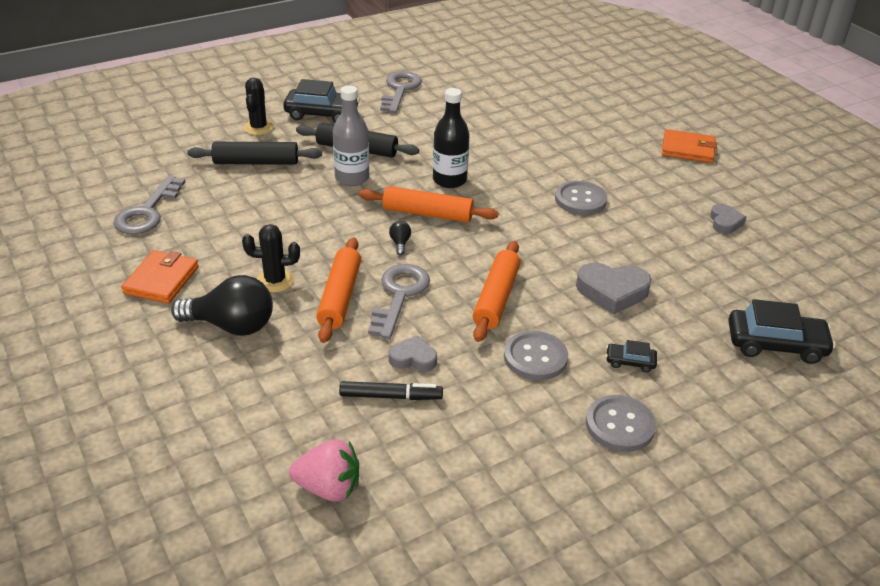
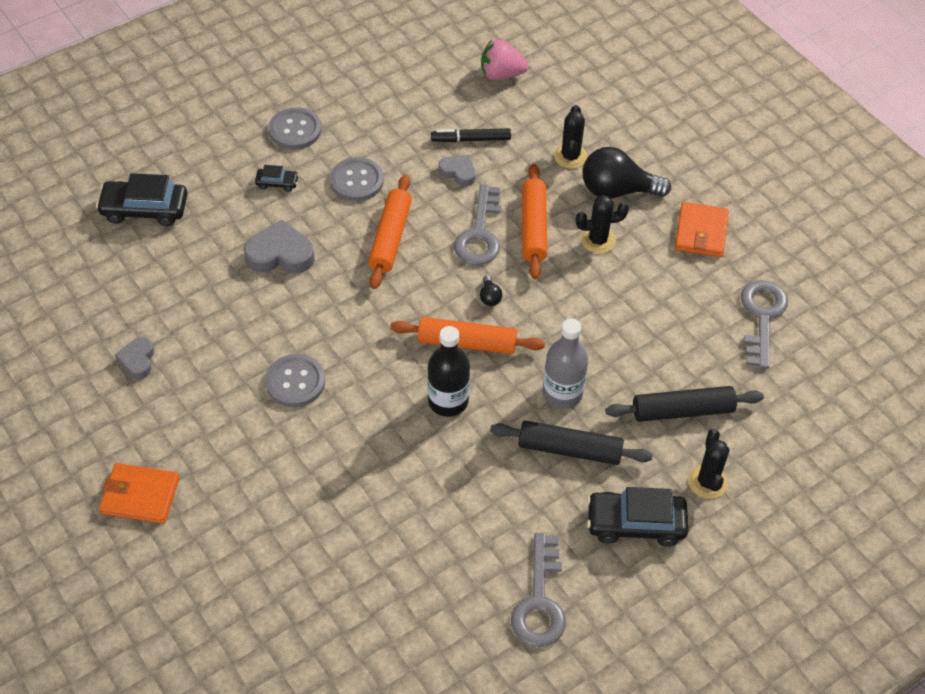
camera: 175 degrees right, 15 degrees up
(271, 367) = (570, 156): none -> black cactus
(413, 358) = (458, 172): grey heart -> grey heart turned 150 degrees counterclockwise

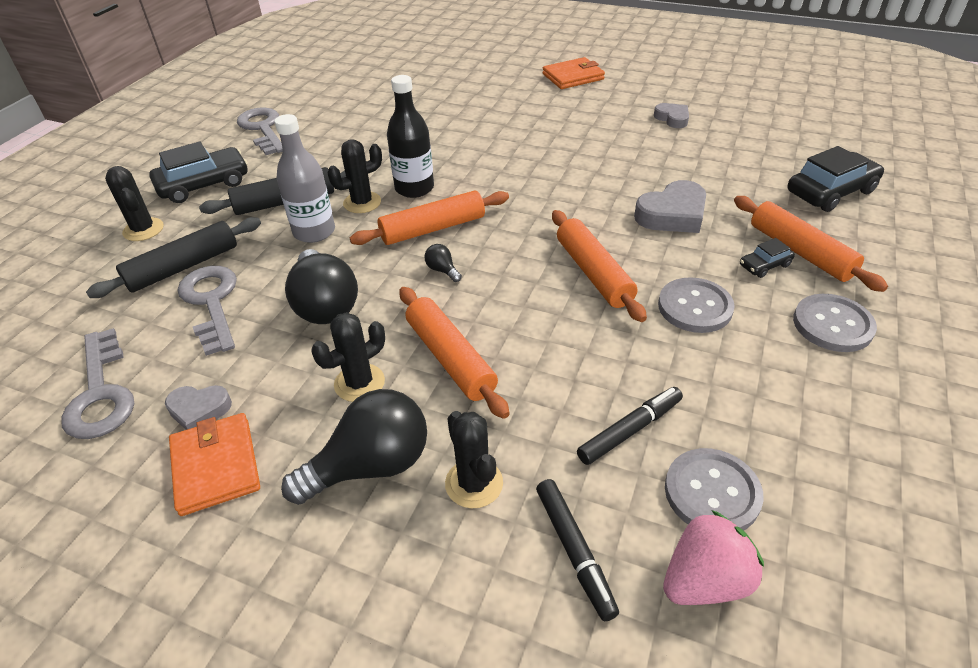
camera: 150 degrees right, 10 degrees down
(241, 179) = (800, 252): none -> orange rolling pin
(295, 382) = (547, 152): grey button -> grey button (712, 493)
(458, 172) = (599, 376): grey heart -> grey heart (199, 410)
(480, 234) = (506, 321): grey key -> grey key (211, 302)
(504, 408) = (362, 203): none -> black cactus
(546, 109) = (574, 551): none -> black marker
(590, 311) = (325, 305): none -> black light bulb

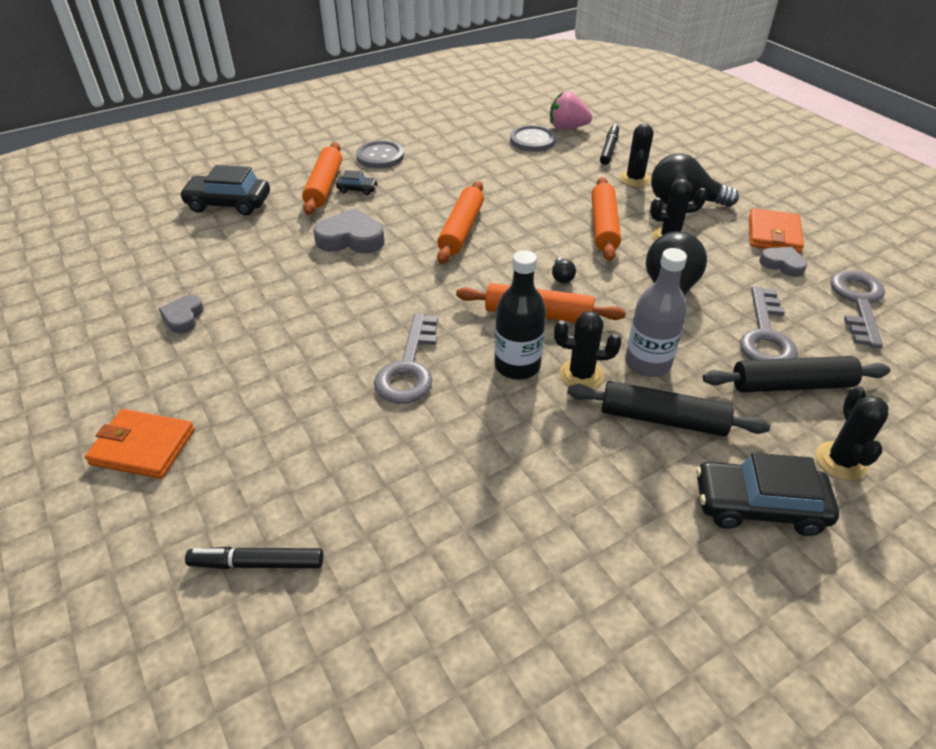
camera: 145 degrees left, 0 degrees up
(262, 129) = (642, 601): grey key -> grey key (409, 367)
(630, 430) = (540, 166): black marker -> black marker (257, 563)
(695, 307) = (432, 190): grey button -> none

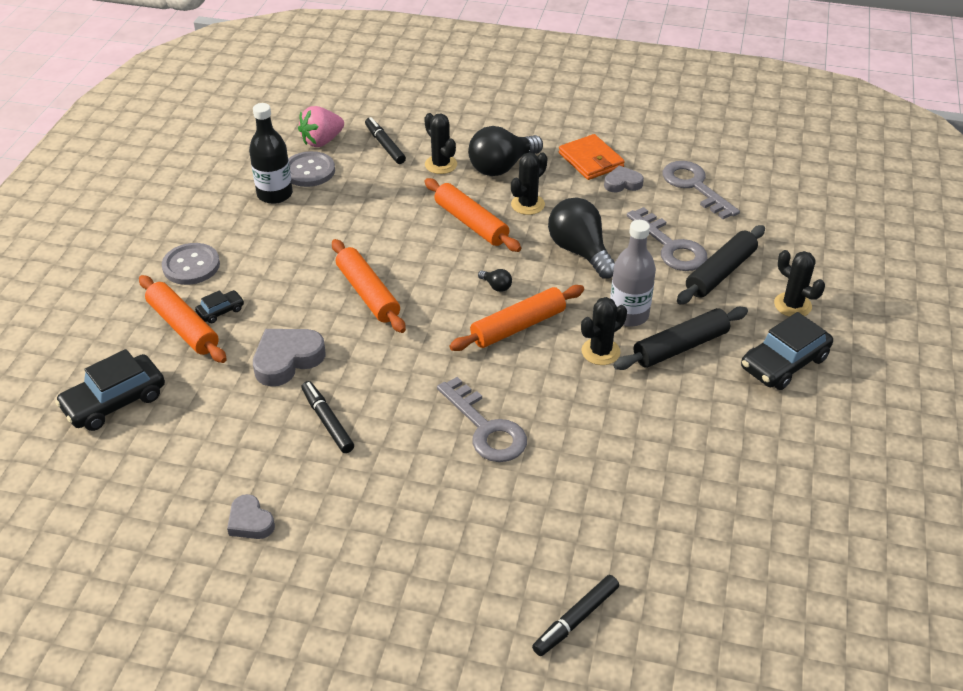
camera: 45 degrees left, 0 degrees up
(143, 447) = (385, 627): orange wallet -> none
(316, 290) = (327, 421): none -> black marker
(517, 366) = (554, 374): black bottle -> black bottle (275, 194)

